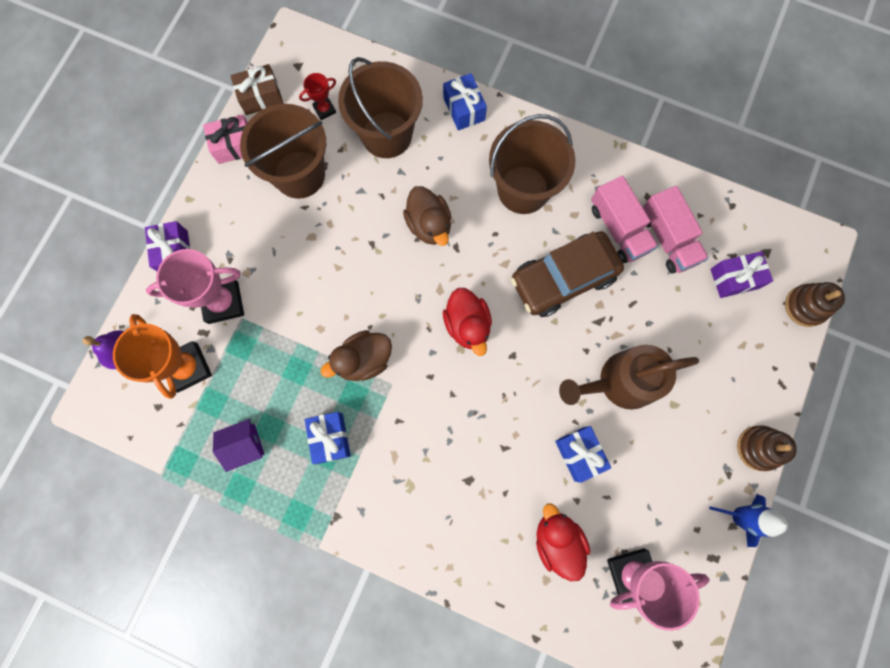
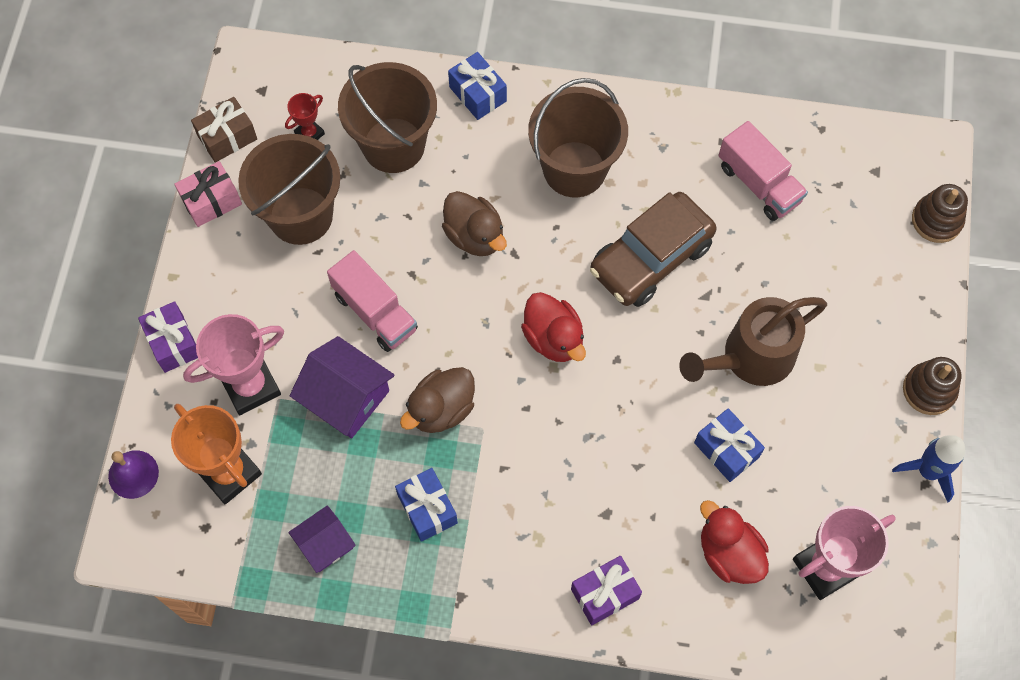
camera: 15 degrees left, 10 degrees down
(293, 331) = (346, 397): none -> purple house
(618, 228) = (699, 186): pink truck -> pink truck (375, 312)
(734, 279) = (847, 209): purple gift -> purple gift (604, 594)

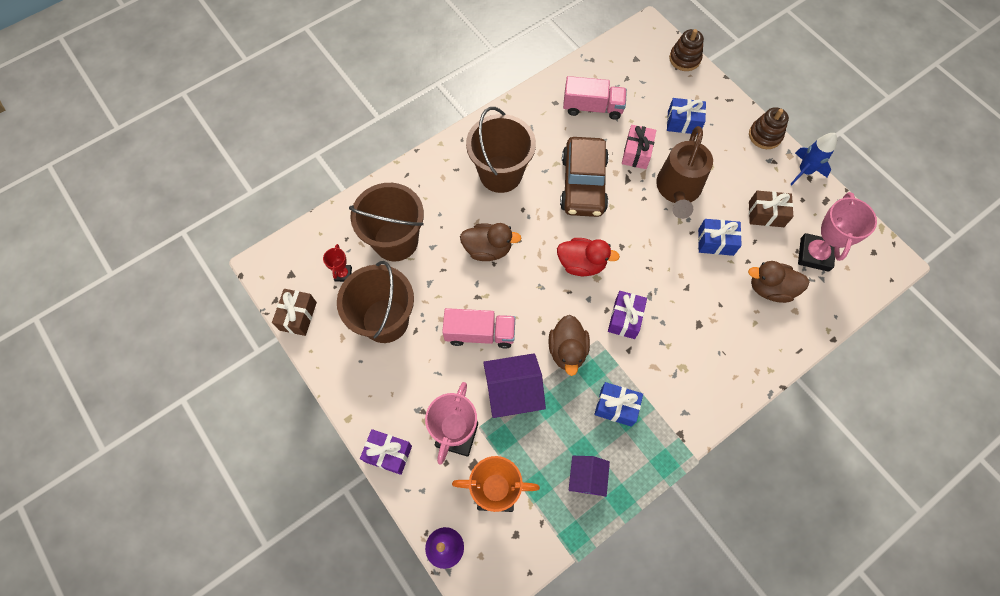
camera: 45 degrees left, 0 degrees up
(211, 201) = (326, 358): pink gift -> pink gift (636, 153)
(477, 94) = (412, 178): blue gift -> blue gift (683, 122)
(604, 594) = (741, 363): purple gift -> purple gift (625, 319)
(729, 553) = (770, 288): red duck -> brown duck
(821, 474) = (766, 214): none -> brown gift

